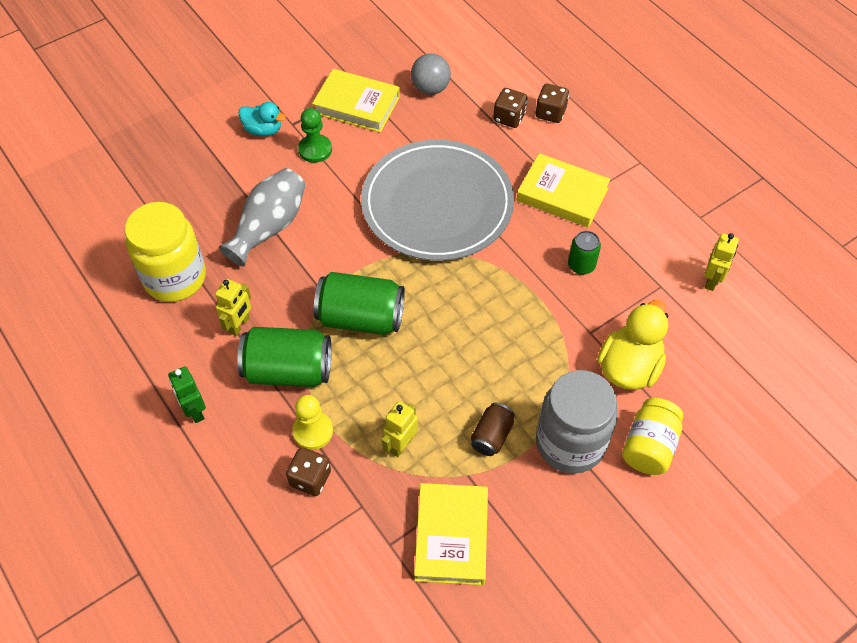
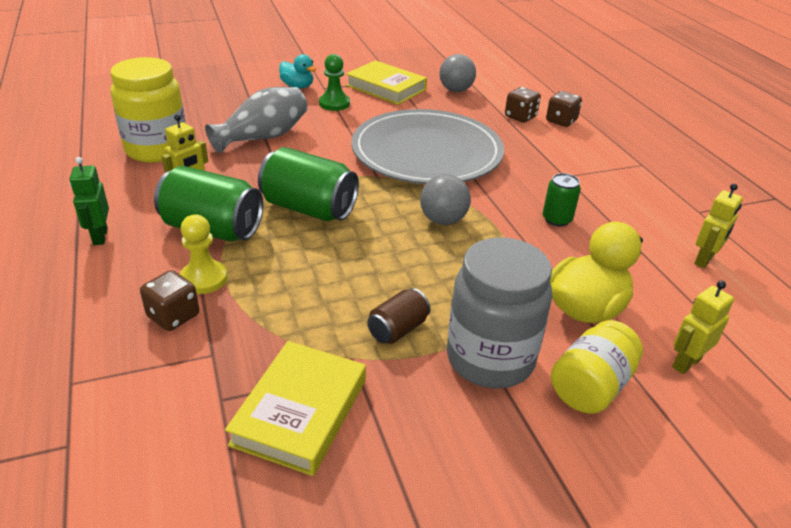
camera: 15 degrees right, 20 degrees down
(401, 444) = (290, 312): yellow robot -> yellow robot (686, 363)
(484, 297) = (443, 220): none -> grey ball
(562, 195) = (554, 170): yellow book -> none

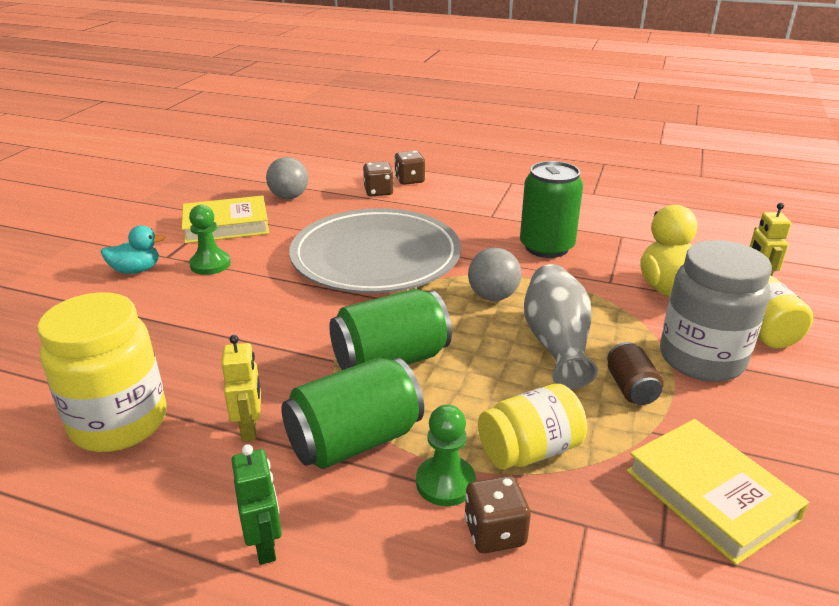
camera: 50 degrees left, 5 degrees down
(100, 236) = (265, 545): green robot -> green robot turned 135 degrees counterclockwise
(204, 279) = (445, 483): yellow pawn -> green pawn
(263, 137) = (210, 334): grey vase -> grey vase (556, 343)
(269, 303) = (529, 450): none -> yellow jar
(557, 219) = (546, 247): green can -> green can, size x1.87
(704, 260) = (650, 220): yellow robot -> none

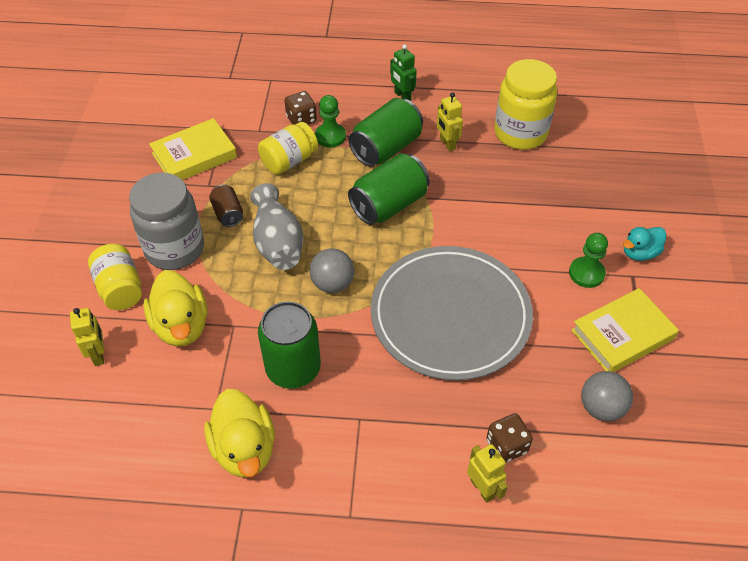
camera: 165 degrees right, 20 degrees up
(409, 180) = (482, 489): brown dice -> yellow robot
(592, 215) = (244, 449): none -> yellow duck
(710, 494) = (194, 155): yellow book -> yellow book turned 75 degrees counterclockwise

